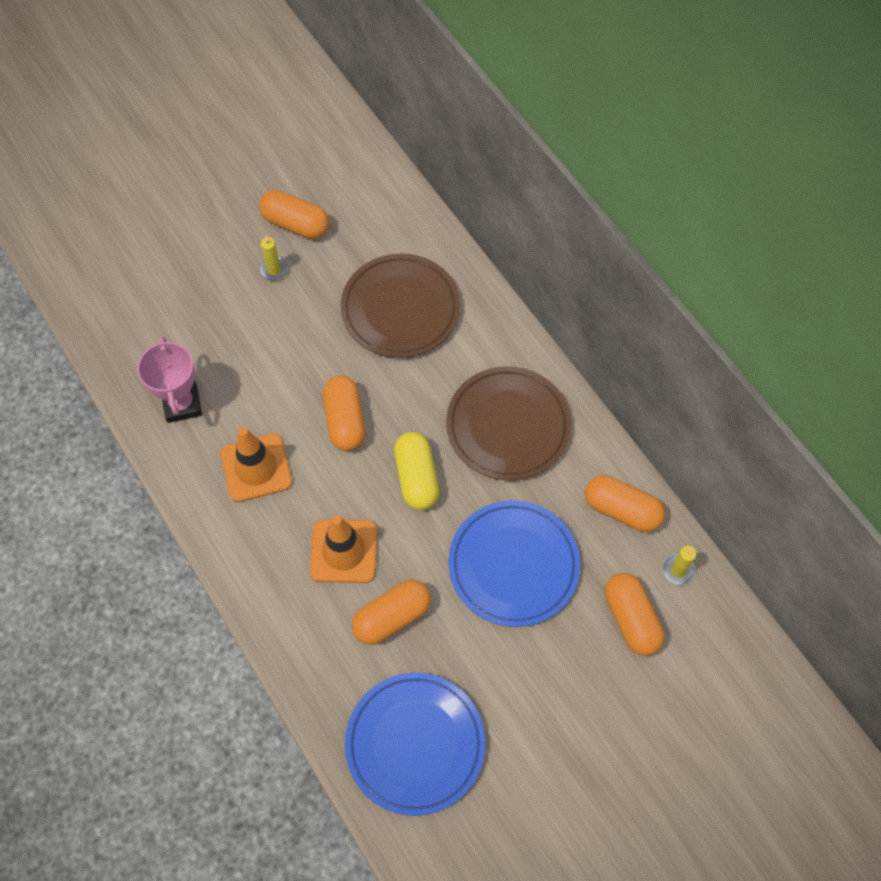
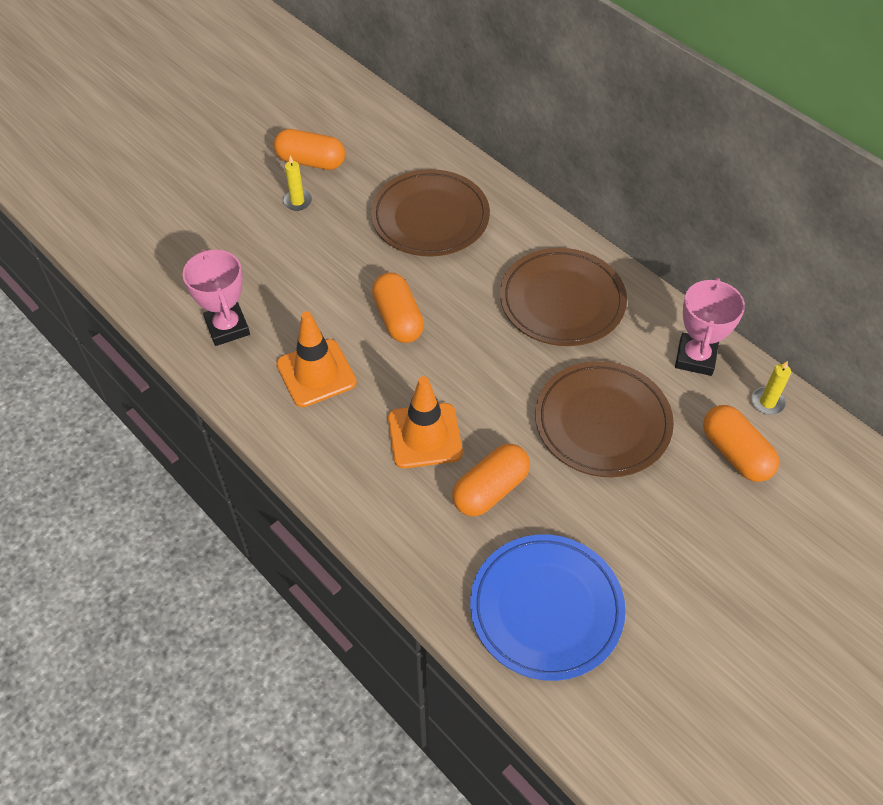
camera: 10 degrees left, 10 degrees down
(416, 477) = (483, 358): yellow capsule -> none
(513, 565) = (602, 422): blue plate -> brown plate
(621, 510) = (695, 358): orange capsule -> pink trophy

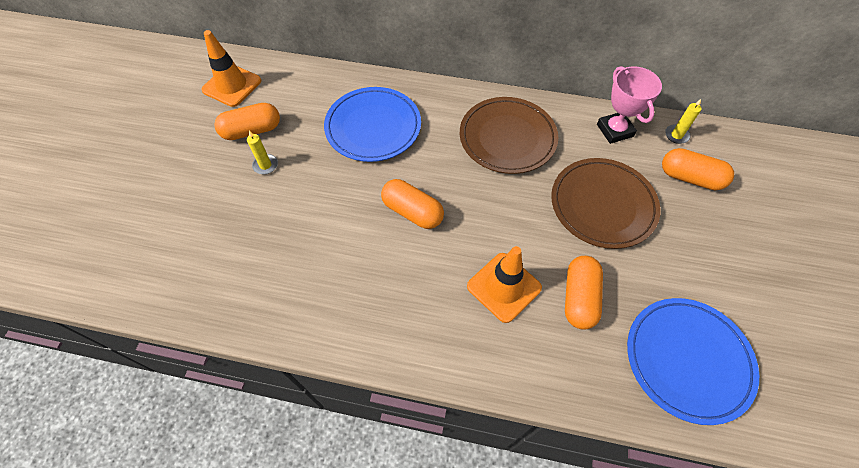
camera: 35 degrees left, 5 degrees up
(227, 327) = (289, 294): pink trophy -> none
(316, 373) = (388, 289): orange traffic cone -> orange traffic cone (232, 85)
(430, 218) = (373, 127): brown plate -> blue plate

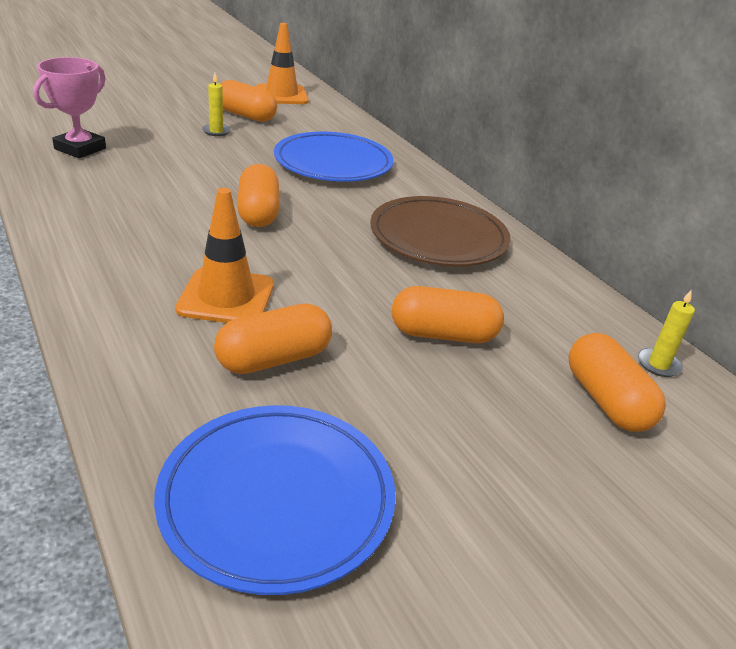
camera: 45 degrees right, 25 degrees down
(602, 205) = (443, 334): brown plate -> orange capsule
(614, 130) = (575, 309): pink trophy -> pink trophy (80, 149)

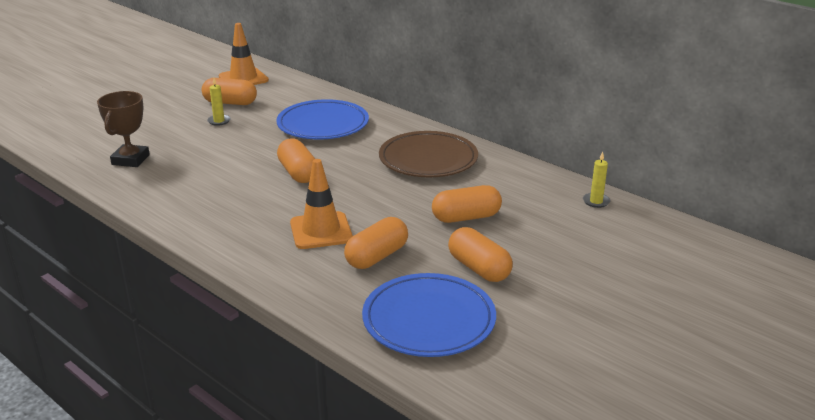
camera: 15 degrees left, 5 degrees down
(80, 149) = (130, 160): pink trophy -> brown trophy
(606, 400) = (575, 228): orange capsule -> orange capsule (479, 268)

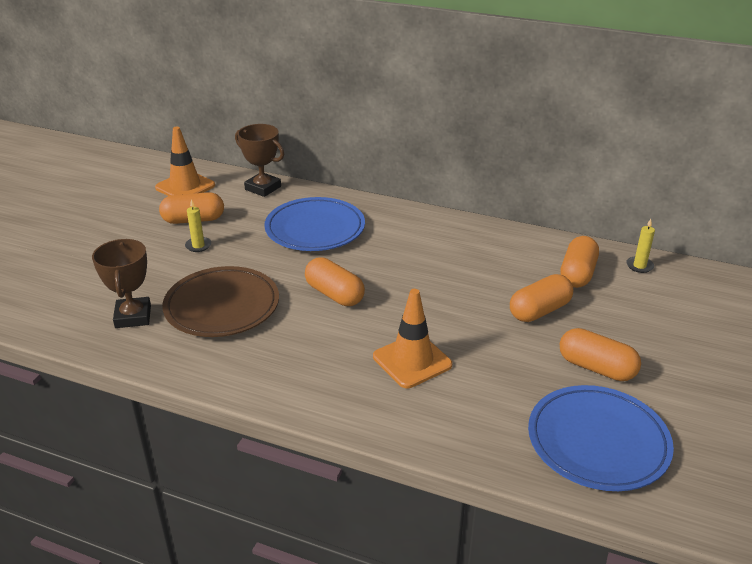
camera: 20 degrees left, 5 degrees up
(305, 89) = (263, 188): none -> brown trophy
(377, 256) = (491, 378): orange capsule -> orange capsule (577, 274)
(428, 159) = (452, 250): brown plate -> brown plate (222, 306)

